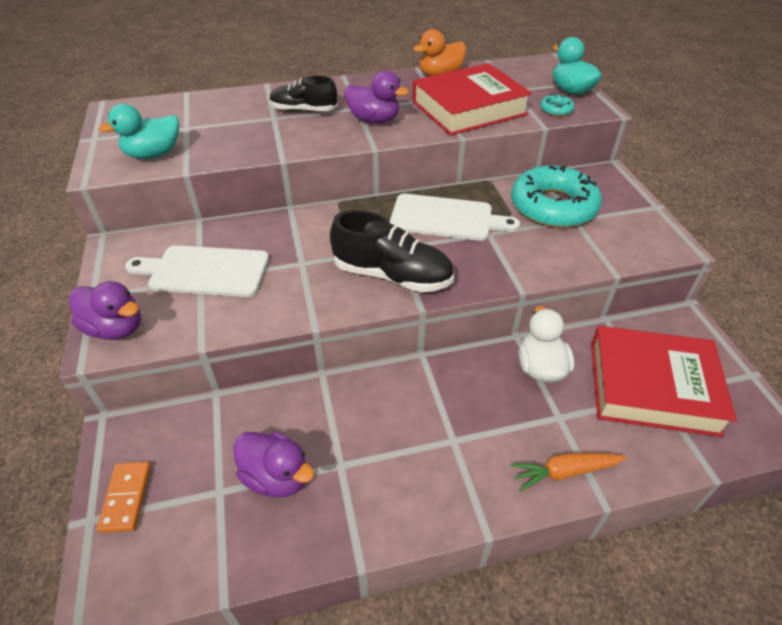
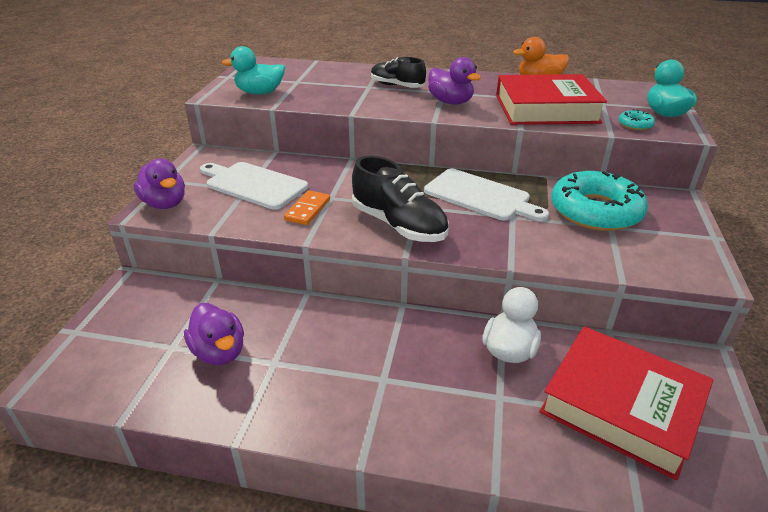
camera: 25 degrees right, 10 degrees down
(126, 498) = (107, 326): orange domino -> orange domino (308, 210)
(564, 472) = (472, 444): orange carrot -> none

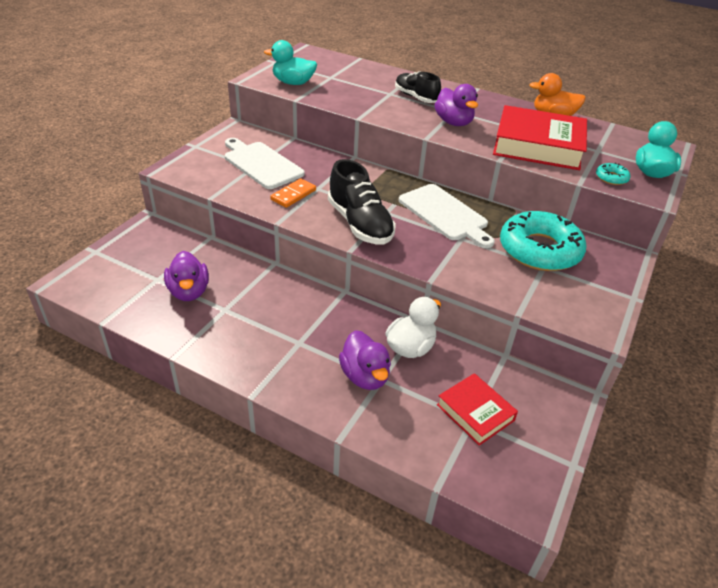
camera: 15 degrees right, 5 degrees up
(165, 204) = (186, 166): purple duck -> purple duck (365, 376)
(621, 406) = (475, 412): red book -> red book, size x0.55

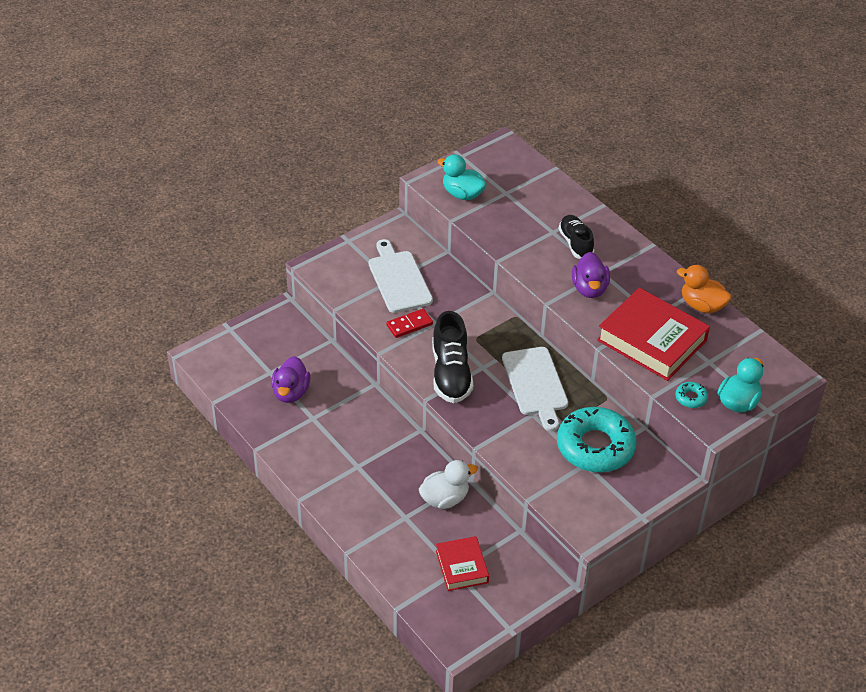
camera: 25 degrees right, 5 degrees up
(293, 195) = (409, 325): orange domino -> red domino
(365, 376) = (394, 511): purple duck -> none

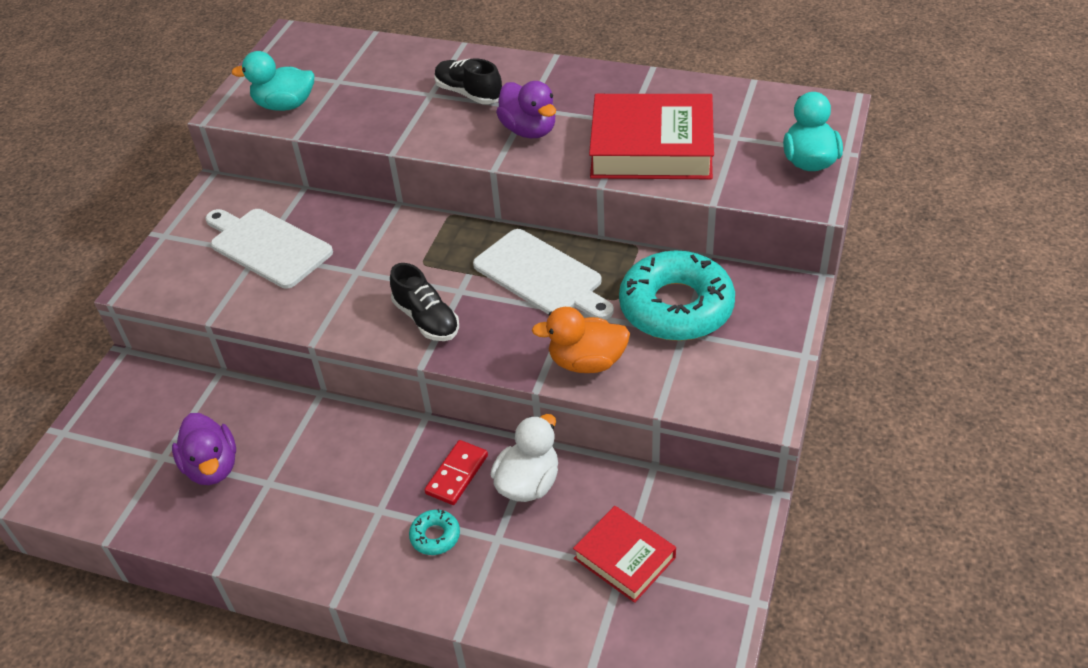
camera: 30 degrees left, 0 degrees up
(409, 325) = (325, 291): red domino -> red domino (457, 474)
(451, 373) = (426, 319): black shoe -> black shoe, size x0.66
(691, 398) = (755, 183): turquoise donut -> turquoise donut (435, 536)
(701, 305) = (669, 87): orange duck -> orange duck (586, 362)

